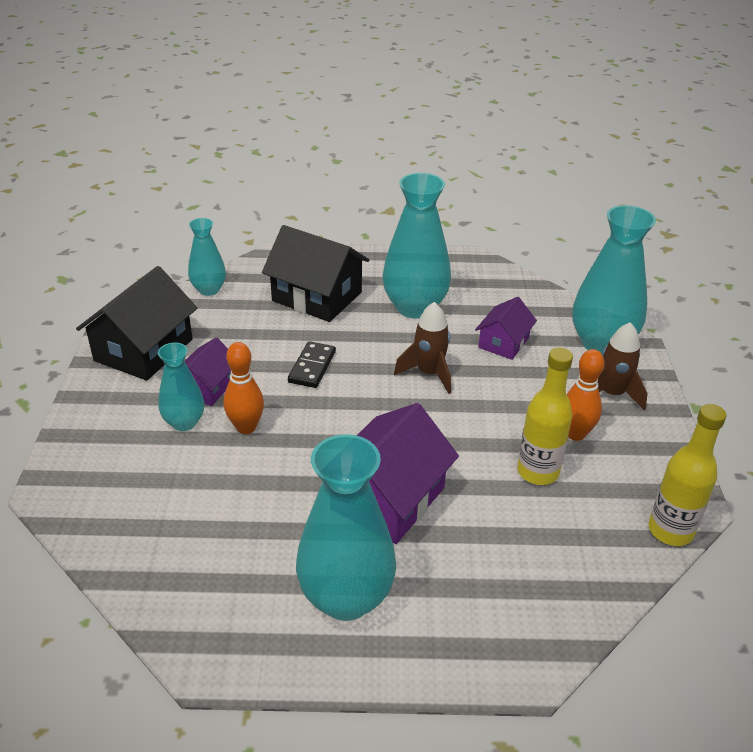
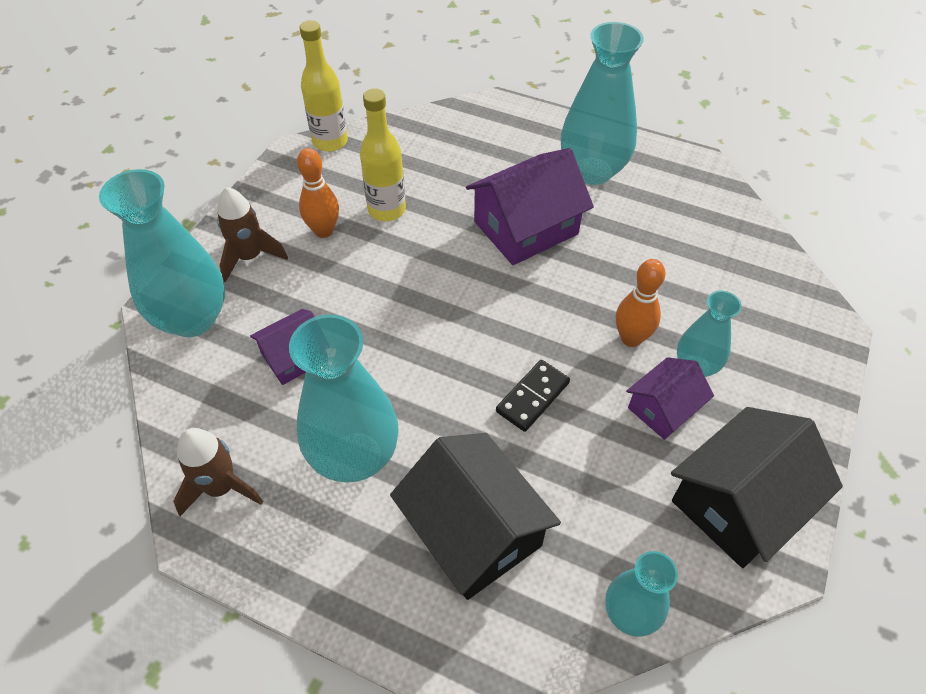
camera: 155 degrees left, 15 degrees up
(428, 373) = (408, 342): brown rocket -> brown rocket (221, 487)

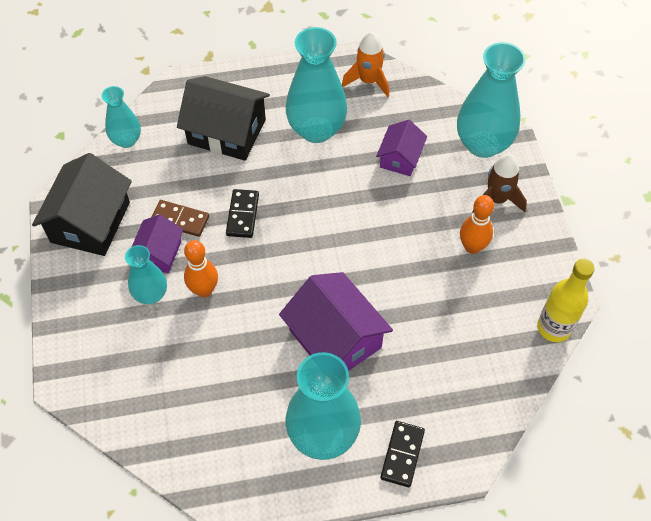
camera: 145 degrees right, 5 degrees up
(221, 487) = (368, 81): brown rocket -> orange rocket
(387, 210) = (447, 291): yellow bottle -> none
(526, 227) = (335, 338): purple house -> purple house turned 60 degrees counterclockwise
(537, 130) = (402, 455): none -> black domino
(615, 436) = (180, 220): none -> brown domino

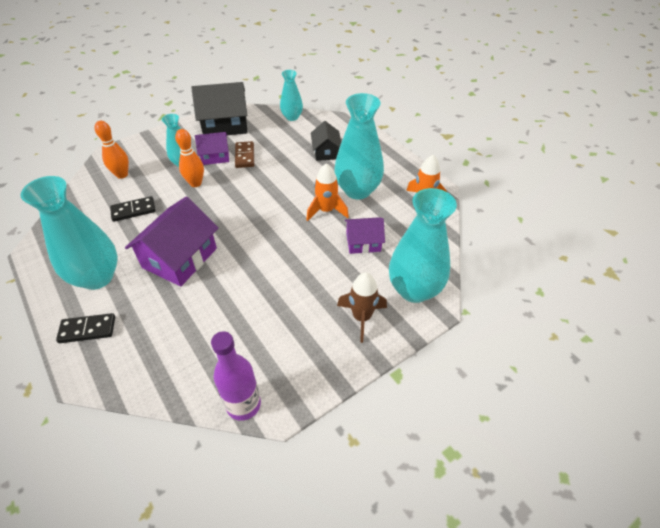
camera: 65 degrees right, 10 degrees down
(226, 132) = (326, 152): black house -> black house, size x0.57
(242, 215) = (263, 180): black domino -> black domino (133, 210)
(333, 171) = (326, 210): none -> orange rocket
(472, 247) = (302, 315): orange bowling pin -> orange bowling pin (122, 175)
(554, 328) = (243, 404): yellow bottle -> purple bottle

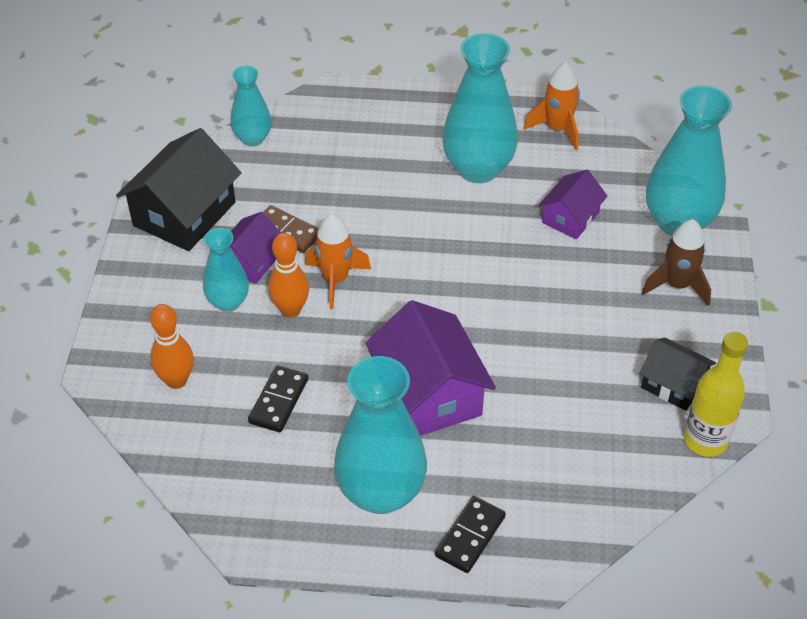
camera: 50 degrees left, 0 degrees up
(243, 404) = (705, 440): purple bottle -> yellow bottle
(326, 152) = (371, 151): black house -> black house (673, 384)
(326, 210) = (484, 216): orange rocket -> orange rocket (335, 280)

